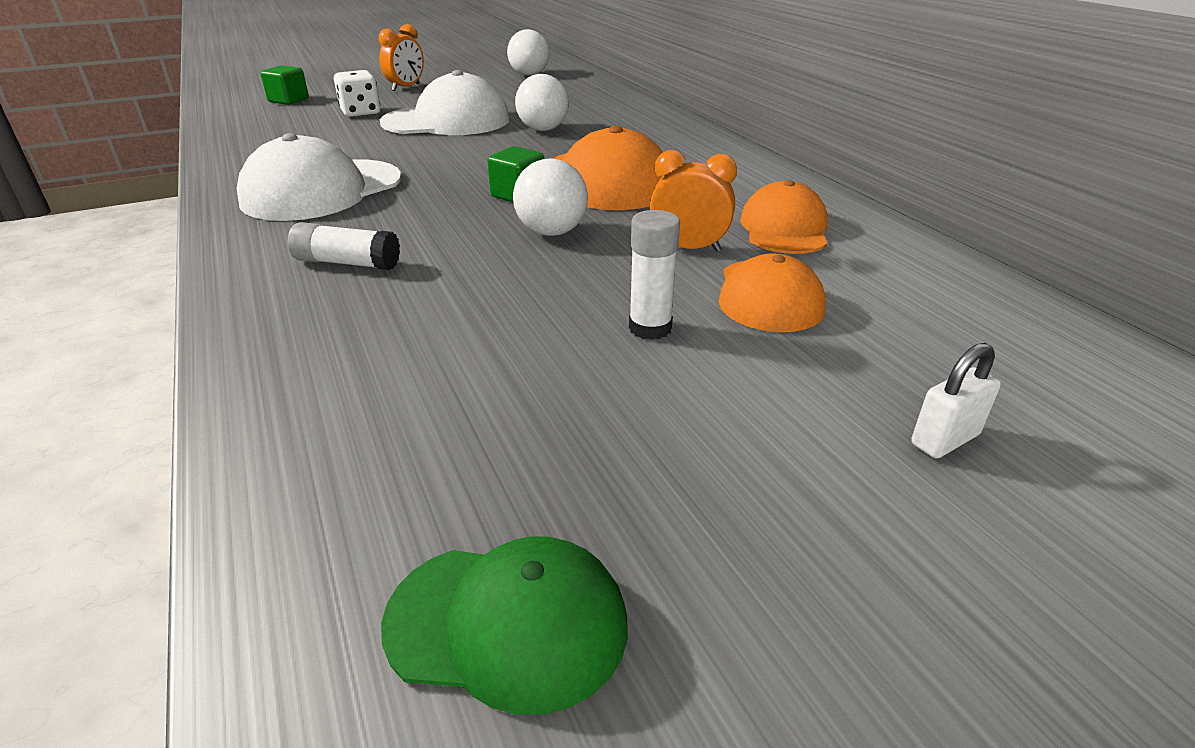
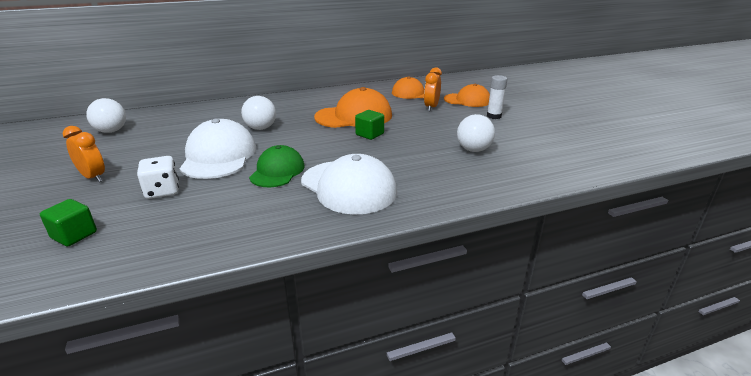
camera: 85 degrees left, 5 degrees down
(347, 263) = (451, 169): white glue stick -> none
(507, 623) = (628, 135): green cap -> green cap (277, 171)
(552, 232) = (416, 128): white ball -> white ball (473, 150)
(945, 440) = (536, 92): white padlock -> none

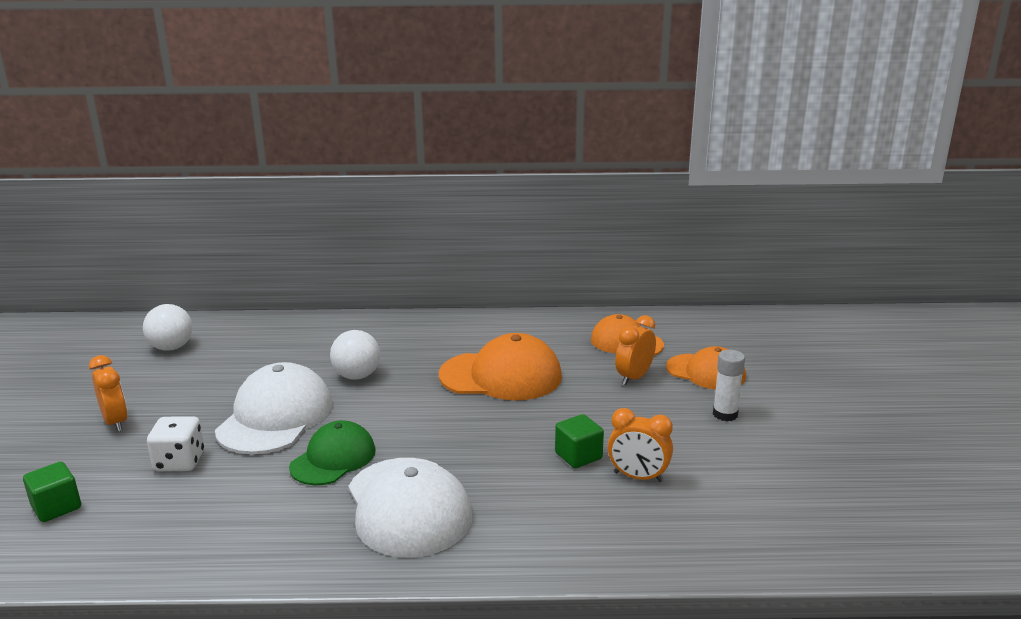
camera: 20 degrees right, 5 degrees down
(369, 134) = (500, 416): green cube -> green cube (578, 456)
(473, 150) = (638, 477): white ball -> orange clock

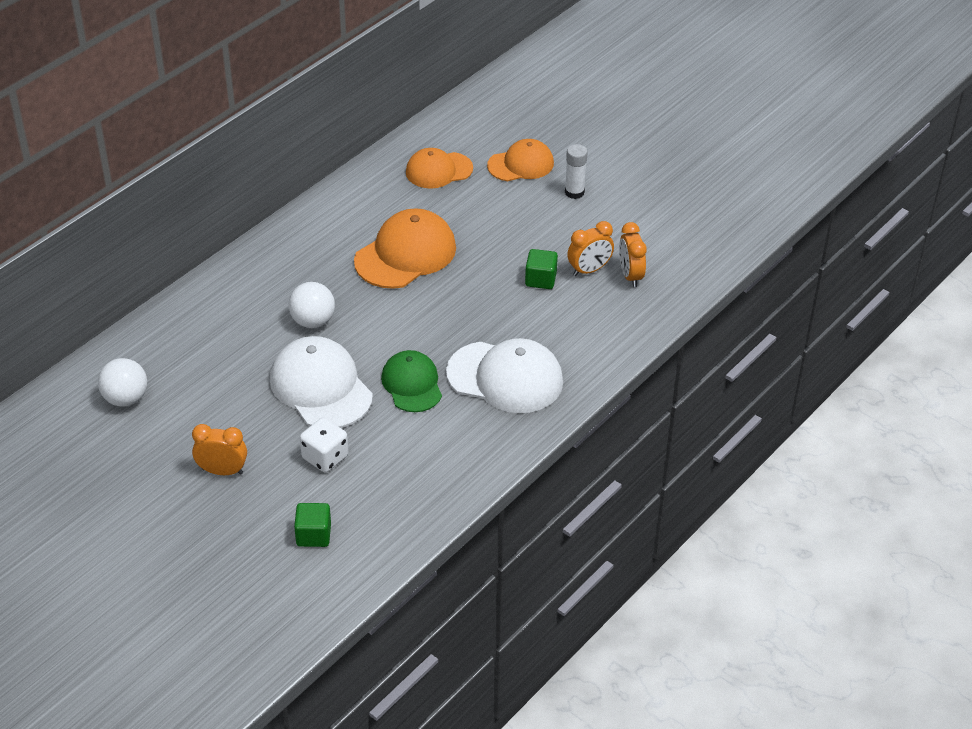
camera: 50 degrees left, 20 degrees up
(634, 377) = (486, 198): orange clock -> orange clock (630, 276)

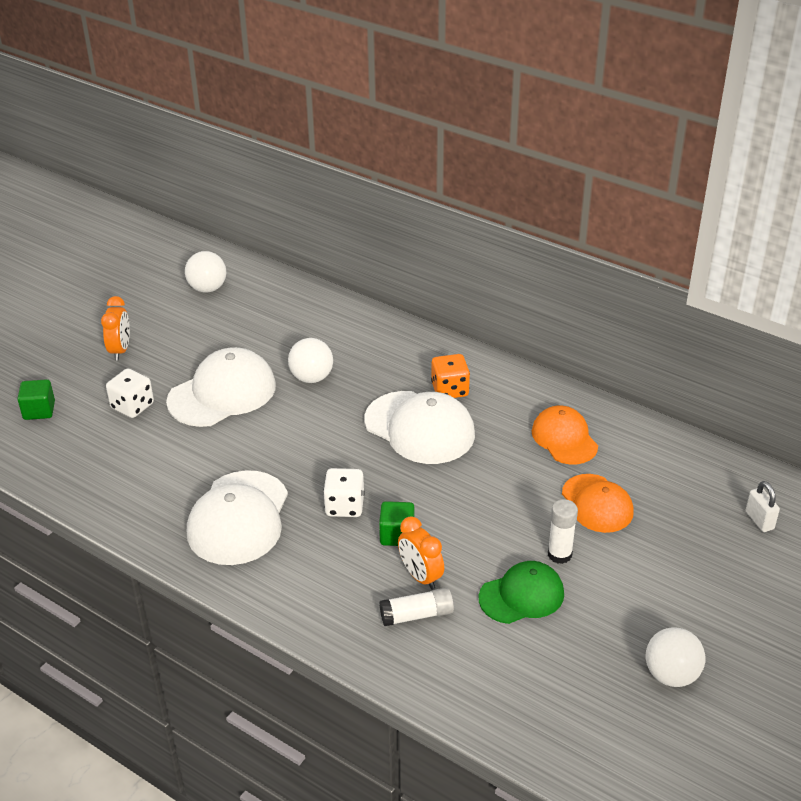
camera: 85 degrees right, 5 degrees down
(356, 230) = (450, 390): none -> orange dice
(405, 254) = (419, 428): orange cap -> white cap
(412, 384) = (227, 451): green cap -> green cap (522, 595)
(500, 309) = (344, 506): none -> white dice
(551, 88) = (759, 520): none -> white padlock
(630, 276) = (416, 615): orange clock -> white glue stick
(695, 157) = (671, 675): none -> white ball

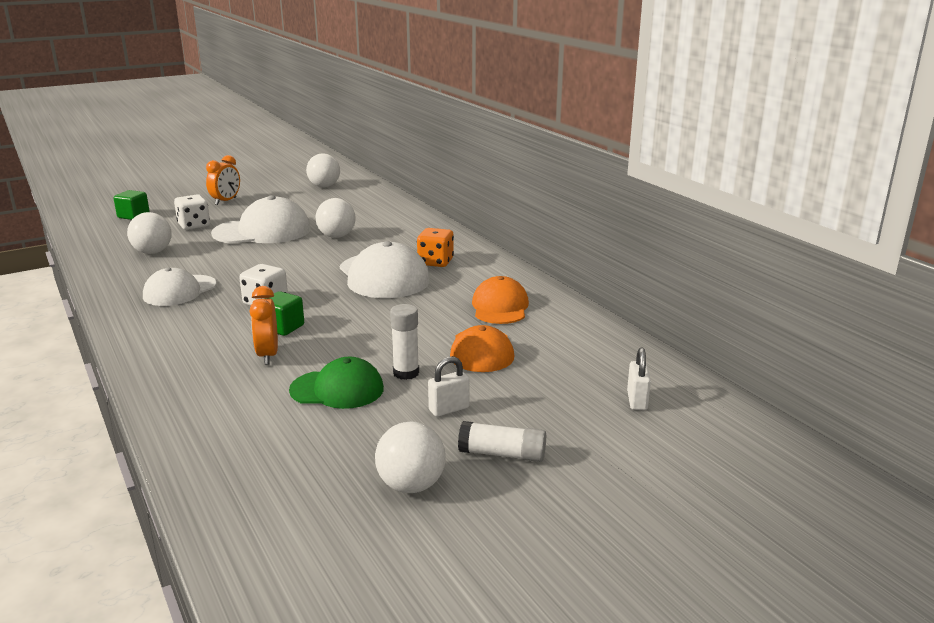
camera: 25 degrees right, 15 degrees down
(138, 467) = (153, 252): none -> white ball
(238, 518) = (179, 291): white cap -> white cap, size x0.65
(416, 615) = (231, 377): white glue stick -> white glue stick (502, 454)
(630, 584) = (449, 409): none -> white padlock

